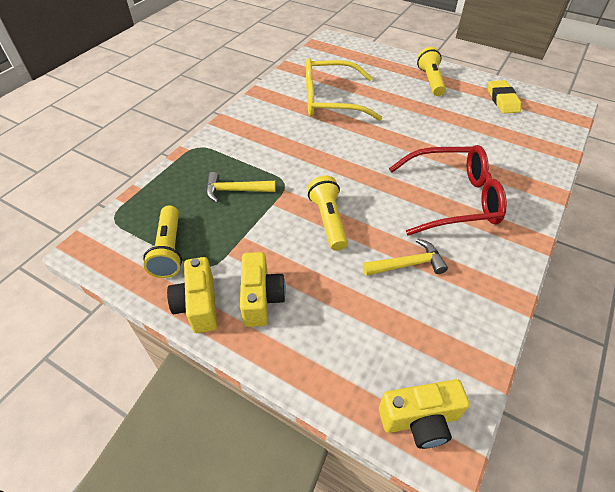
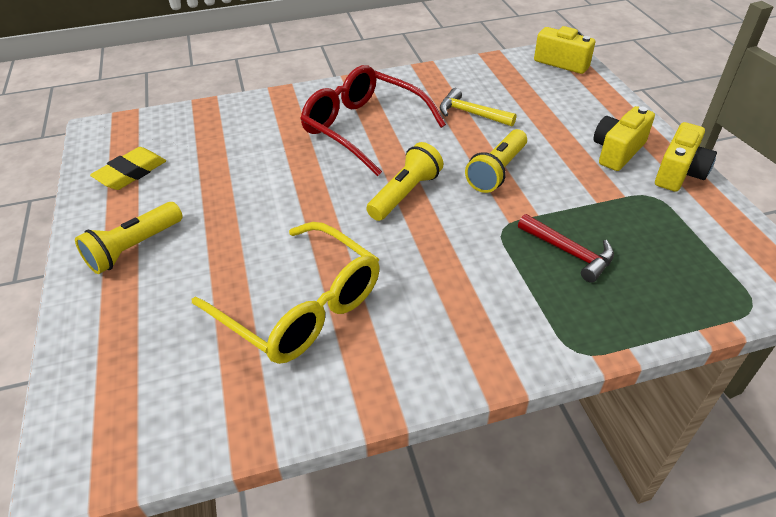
camera: 135 degrees left, 5 degrees down
(169, 250) = (689, 230): yellow flashlight -> yellow flashlight (405, 194)
(235, 190) = (569, 252): yellow hammer -> red hammer

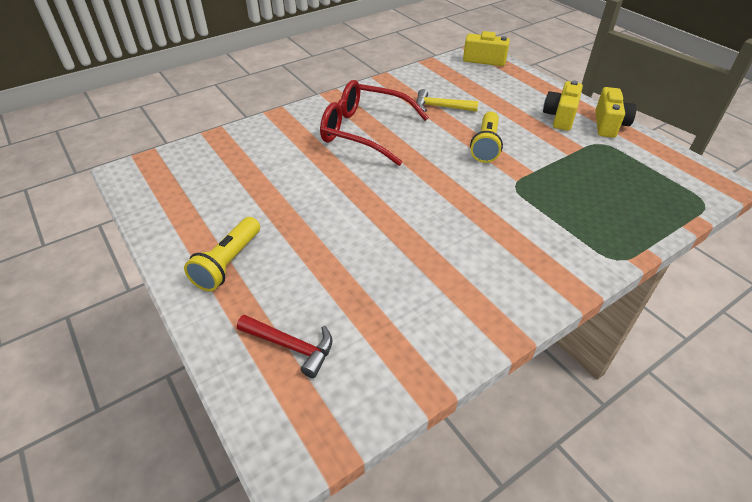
camera: 20 degrees left, 0 degrees up
(131, 173) = (184, 202): yellow eraser -> none
(301, 307) = (401, 276): yellow glasses -> none
(405, 194) = (428, 175): yellow flashlight -> none
(569, 252) = (570, 193): red hammer -> red hammer (291, 346)

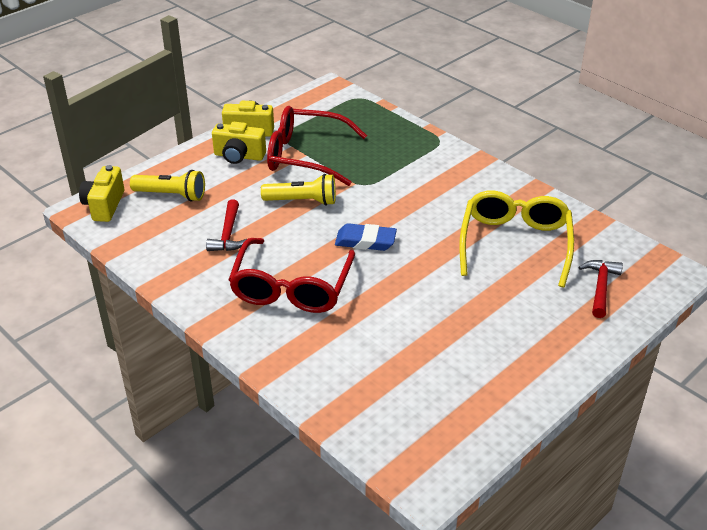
camera: 100 degrees left, 5 degrees down
(228, 263) = (536, 346): yellow flashlight -> yellow flashlight (171, 195)
(392, 284) = (515, 244): none -> yellow glasses
(418, 176) = (365, 241): none -> blue eraser
(441, 107) = (228, 234): yellow hammer -> red hammer
(565, 154) = (306, 156): none -> red glasses

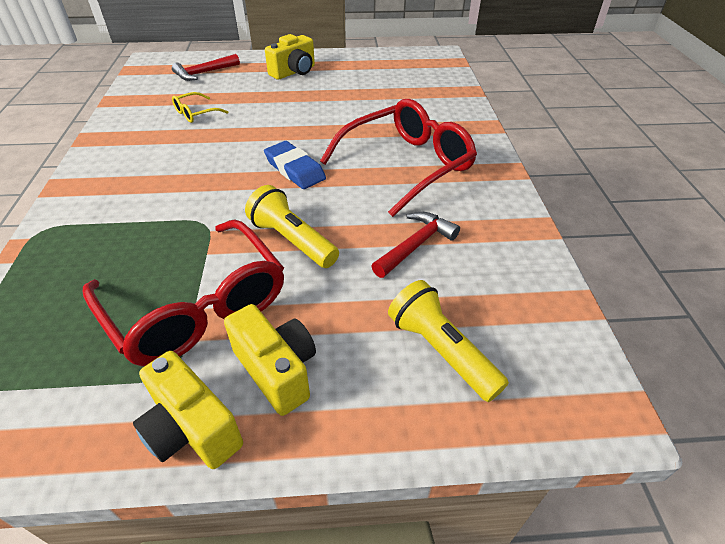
camera: 140 degrees left, 5 degrees up
(104, 205) = (560, 395): yellow camera -> yellow camera (294, 72)
(515, 244) = (195, 113): yellow glasses -> yellow glasses, size x0.43

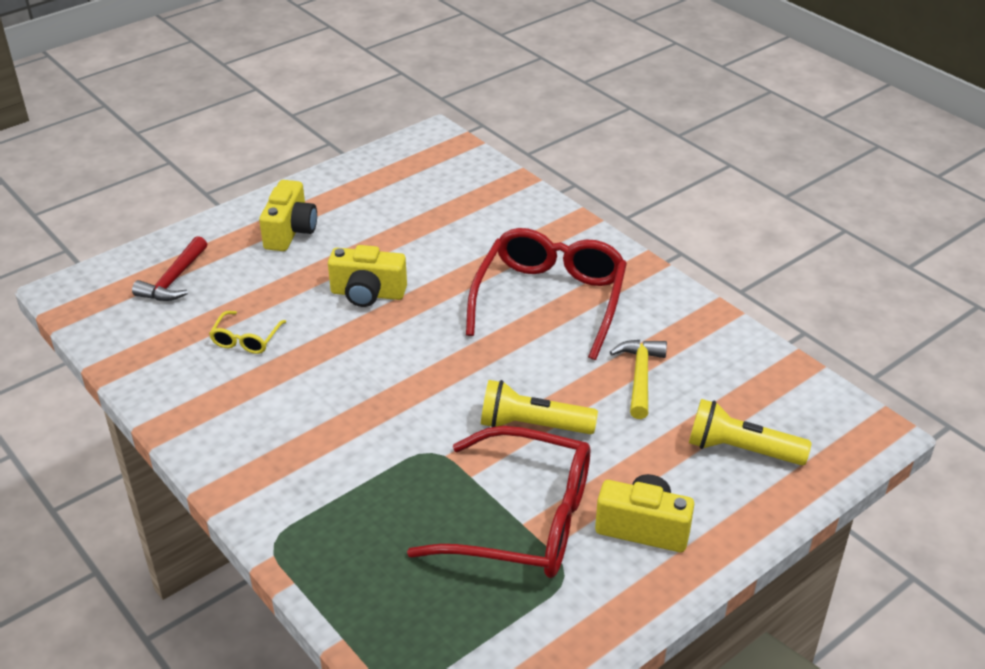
camera: 35 degrees left, 5 degrees down
(191, 429) = (631, 597): yellow camera -> yellow camera (367, 294)
(295, 169) = (447, 355): blue eraser -> none
(415, 245) = (640, 377): red hammer -> yellow hammer

